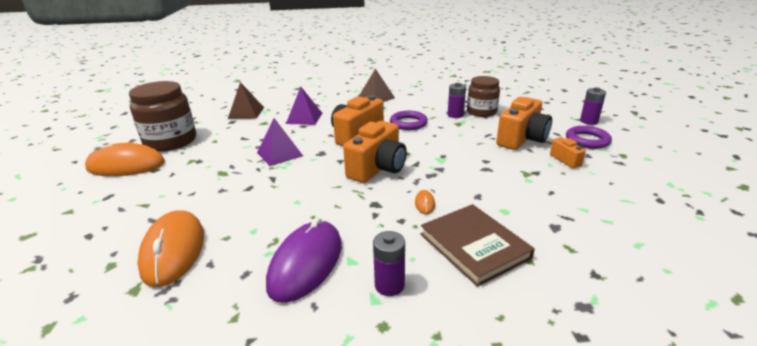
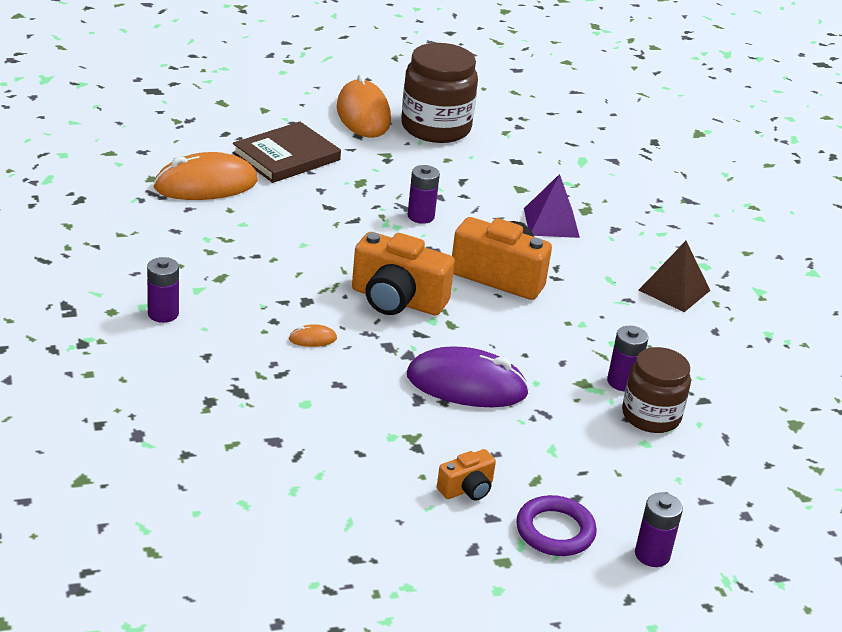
camera: 75 degrees right, 5 degrees up
(246, 113) = (553, 167): brown pyramid -> none
(279, 154) = (420, 216): purple pyramid -> purple battery
(306, 264) = (191, 262): purple mouse -> purple mouse (466, 385)
(408, 123) = (565, 327): purple ring -> none
(474, 246) = (230, 372): brown book -> brown book (286, 157)
(522, 139) = (537, 450): orange camera -> none

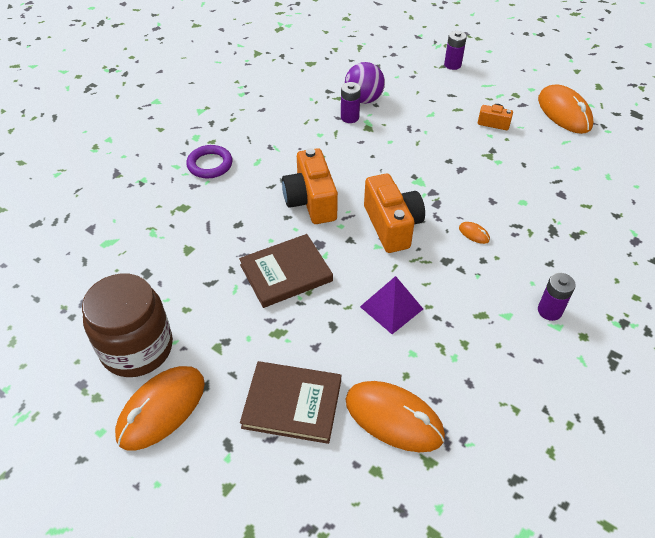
camera: 125 degrees left, 15 degrees up
(404, 575) = (564, 112): none -> orange mouse
(420, 216) = (286, 273): purple battery -> brown book
(466, 385) = (426, 160): purple mouse -> none
(551, 222) = (219, 213): purple pyramid -> purple pyramid (391, 308)
(555, 531) = (478, 91): purple ring -> purple ring (210, 164)
(651, 416) = (363, 99): brown jar -> purple ball
(674, 290) = (238, 136): brown pyramid -> none

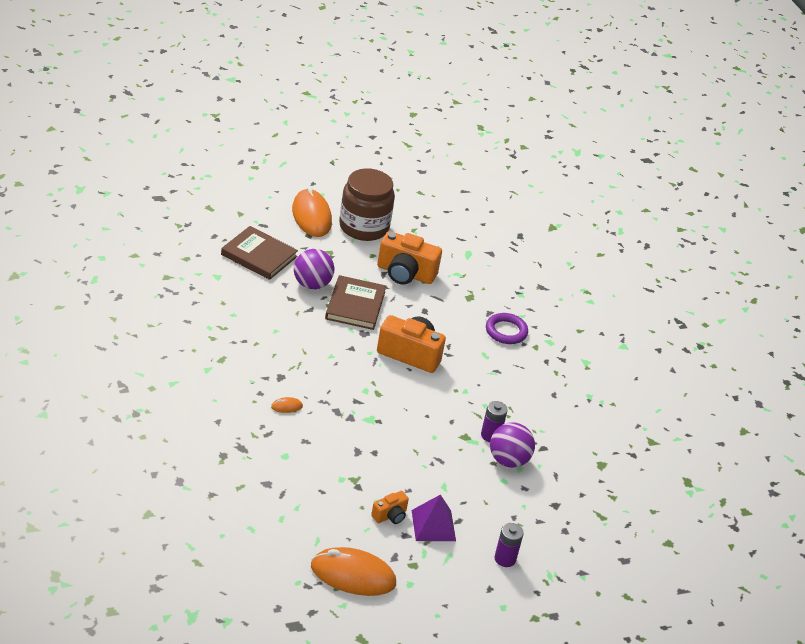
camera: 120 degrees right, 10 degrees down
(291, 324) = (312, 284): none -> purple ball
(292, 404) = (259, 255): brown book -> brown book turned 75 degrees clockwise
(391, 308) = (274, 328): purple pyramid -> purple pyramid (433, 525)
(392, 226) = (341, 375): orange camera -> orange camera (405, 273)
(394, 418) = (204, 281): orange mouse -> none
(549, 311) = (186, 389): purple battery -> none

